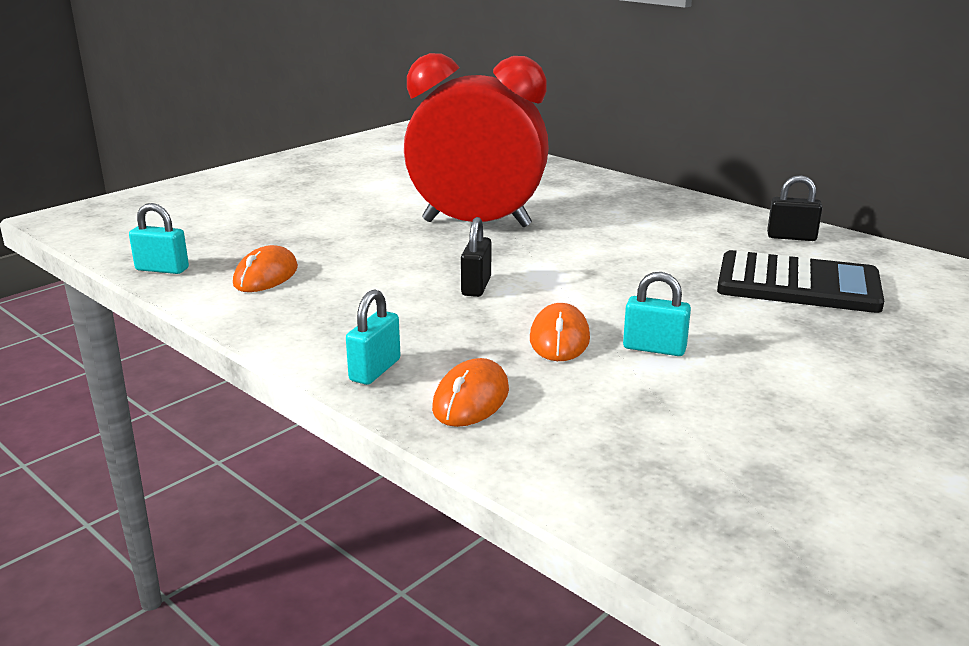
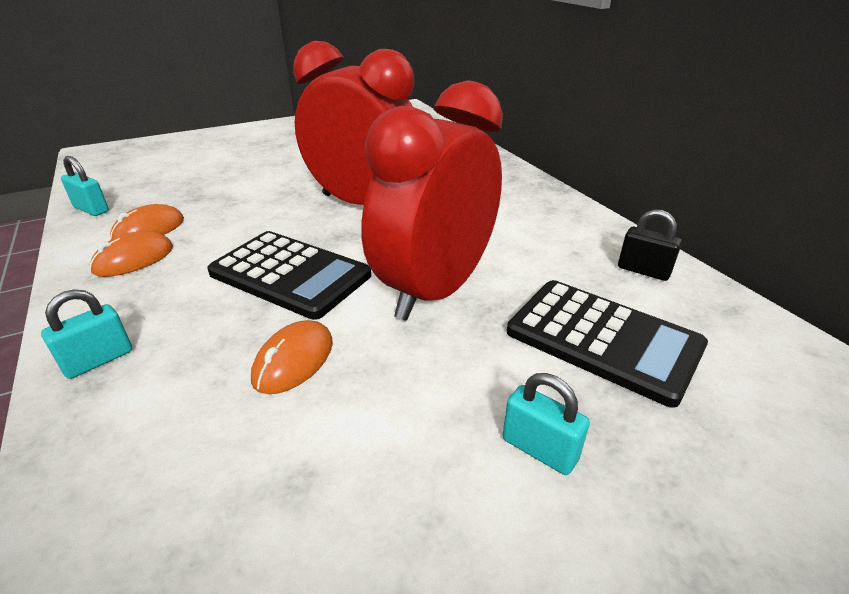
camera: 20 degrees right, 10 degrees up
(471, 399) = (129, 427): orange mouse -> orange mouse (134, 259)
(476, 286) = (290, 274): black padlock -> black calculator
(628, 276) = (435, 290): none -> red clock
(654, 348) = (371, 400): turquoise padlock -> turquoise padlock (539, 449)

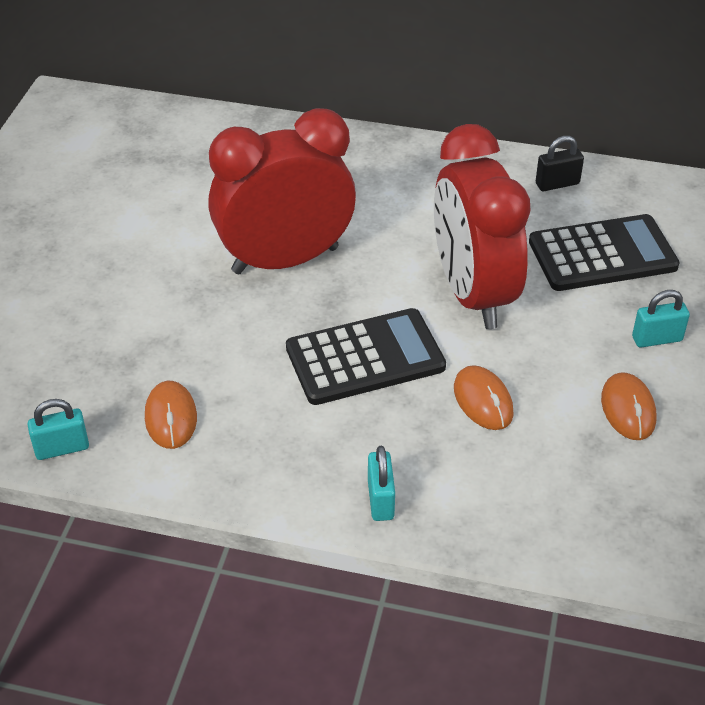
camera: 50 degrees left, 10 degrees up
(134, 259) = (227, 443): orange mouse -> orange mouse (628, 409)

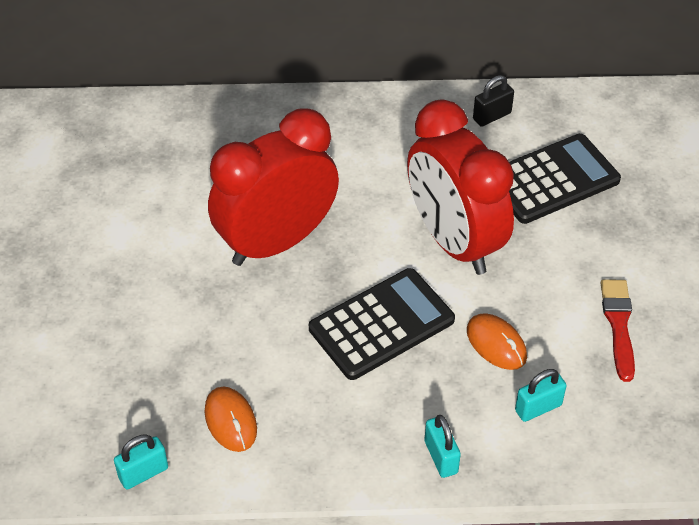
camera: 15 degrees left, 5 degrees up
(628, 409) = (618, 325): orange mouse -> red brush
(657, 339) = (622, 253): turquoise padlock -> turquoise padlock (538, 407)

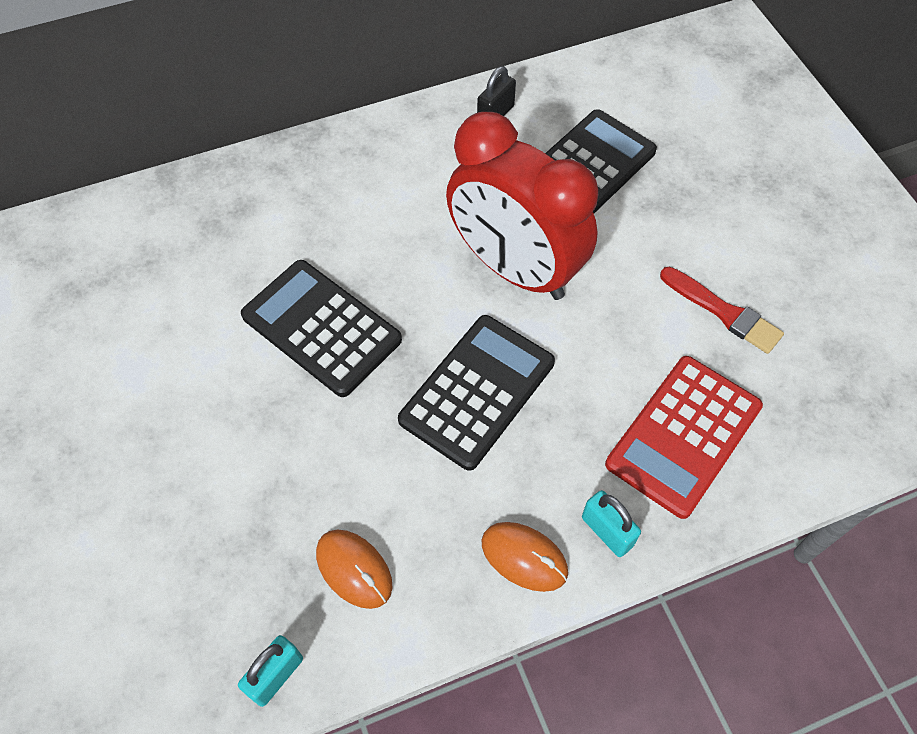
camera: 20 degrees left, 10 degrees up
(277, 242) = (321, 328): red clock -> black calculator
(496, 344) = (608, 375): orange mouse -> orange mouse (524, 557)
(538, 407) = (683, 435): turquoise padlock -> red calculator
(618, 325) = (723, 312): red brush -> red brush turned 150 degrees clockwise

